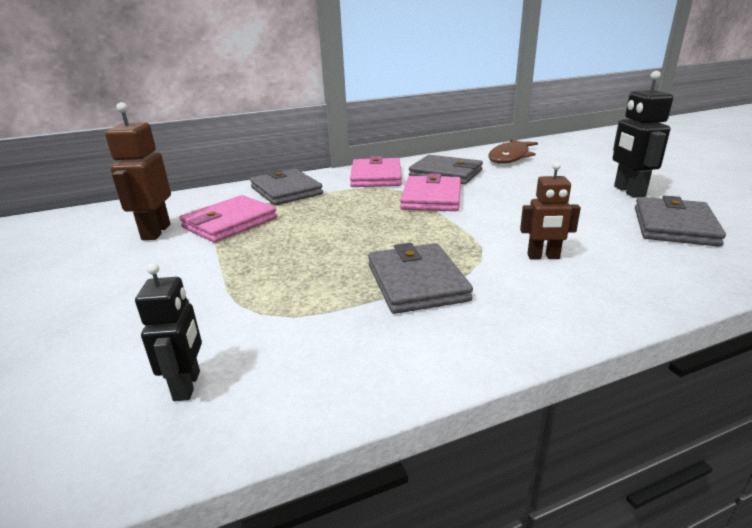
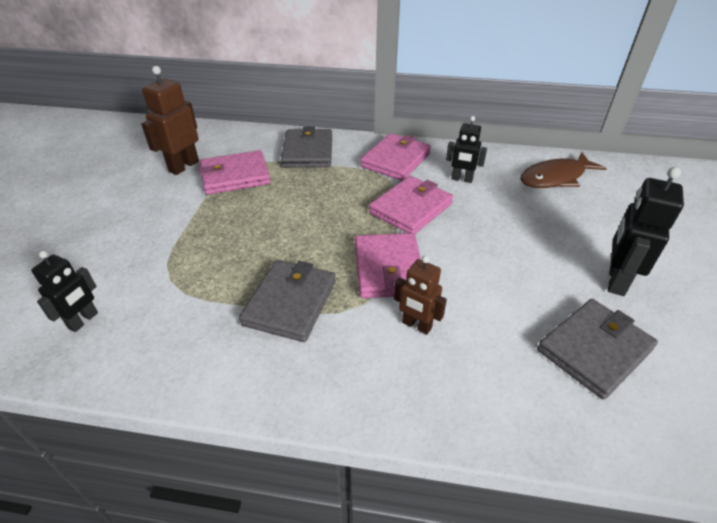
camera: 30 degrees right, 15 degrees up
(446, 173) = (461, 179): grey wallet -> black robot
(469, 234) = (388, 269): none -> pink wallet

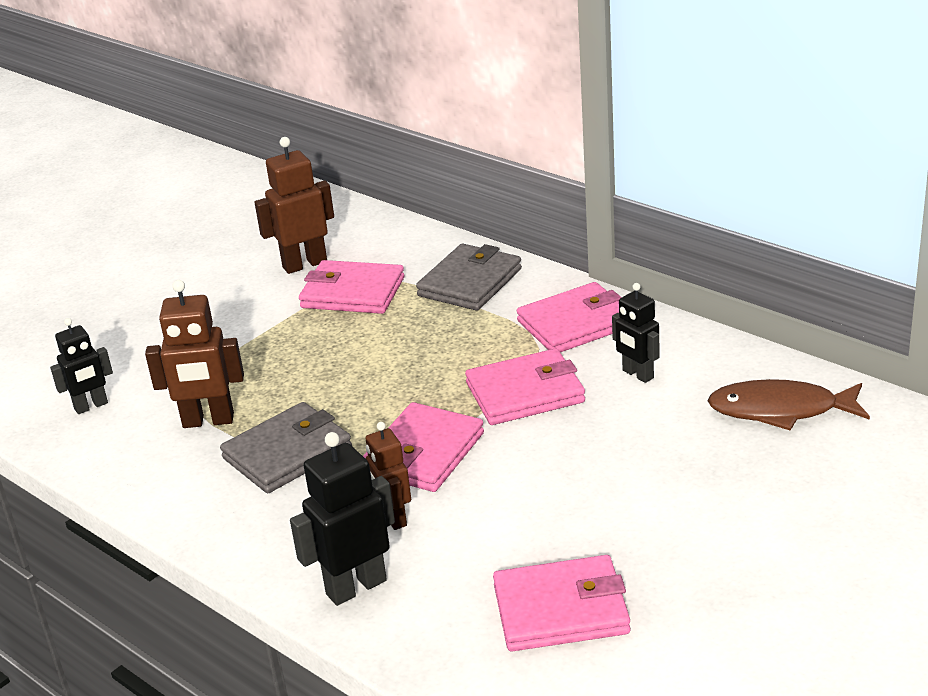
camera: 35 degrees right, 10 degrees down
(203, 299) = (208, 421): none -> brown robot
(594, 350) = (561, 609): grey wallet -> pink wallet
(616, 281) = (687, 556): black robot -> black robot (356, 587)

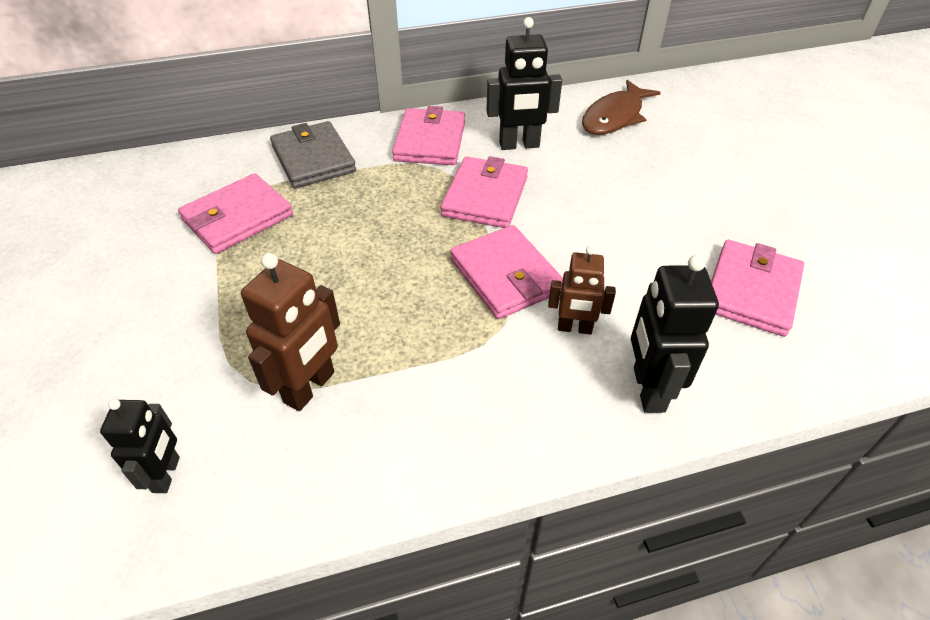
camera: 60 degrees left, 15 degrees up
(287, 453) = (421, 354): grey wallet -> none
(304, 264) = (152, 224): brown robot -> none
(637, 374) = (519, 145): black robot -> black robot, size x1.53

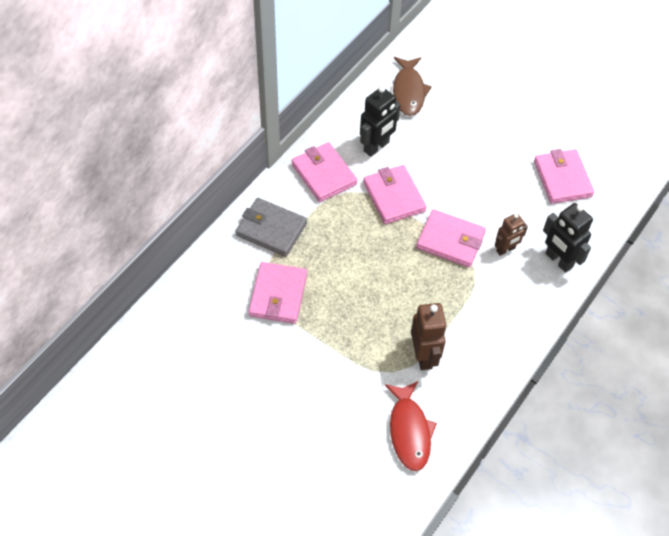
camera: 40 degrees left, 10 degrees up
(167, 474) = (409, 431): black robot -> red fish

